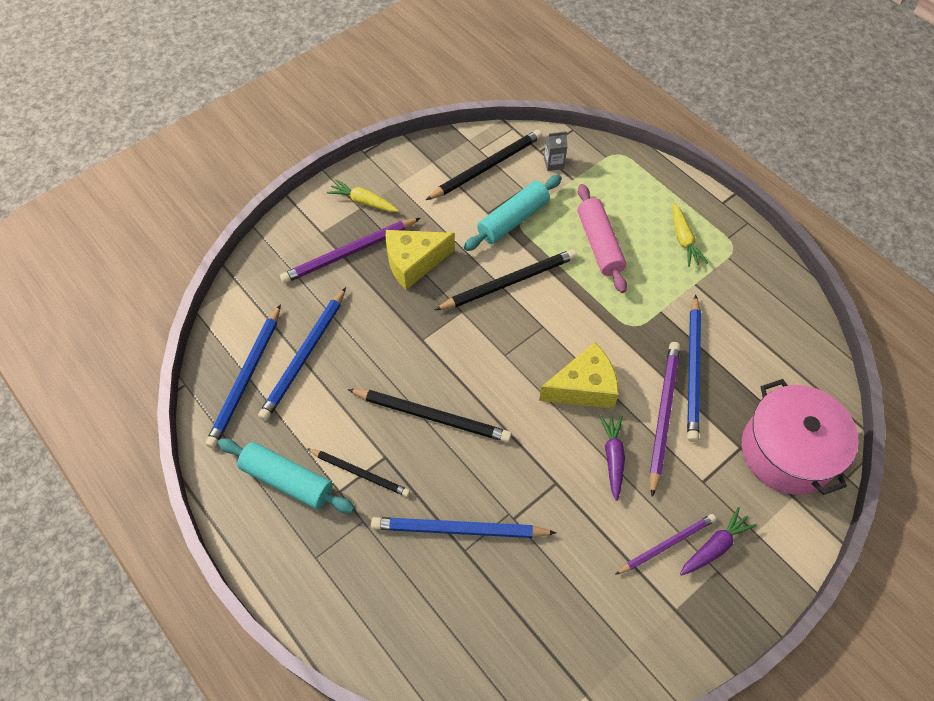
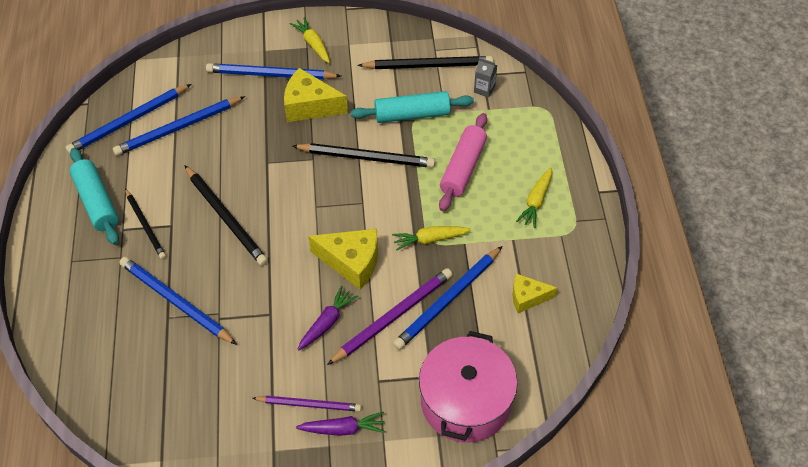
camera: 35 degrees right, 5 degrees down
(349, 253) = (271, 75): purple pencil -> blue pencil
(630, 325) = (430, 239): none -> yellow carrot
(752, 327) = (527, 297): none -> yellow cheese

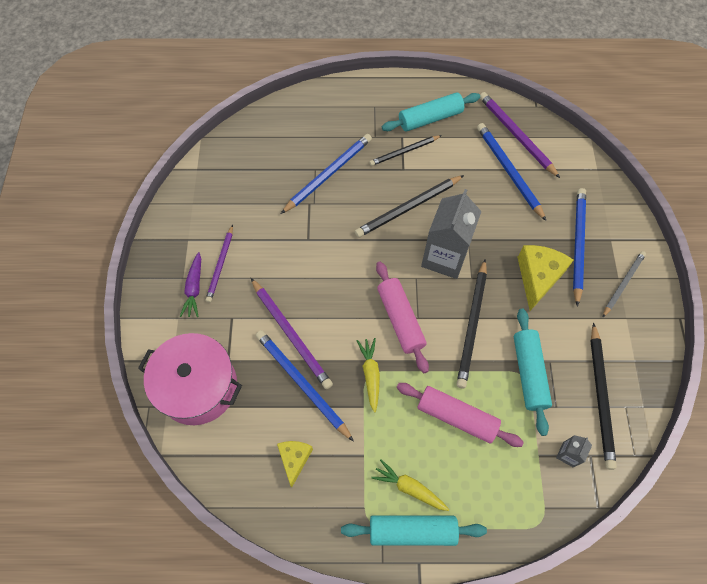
camera: 95 degrees right, 10 degrees up
(129, 121) = (516, 135): blue pencil -> purple pencil
(289, 182) = (444, 257): none -> grey carton
(313, 44) = (623, 284): yellow carrot -> grey pencil
(327, 322) = (293, 281): purple carrot -> none
(351, 262) = (352, 304): yellow cheese -> none
(366, 217) = (400, 319): none -> pink rolling pin
(573, 197) = (412, 531): none -> turquoise rolling pin

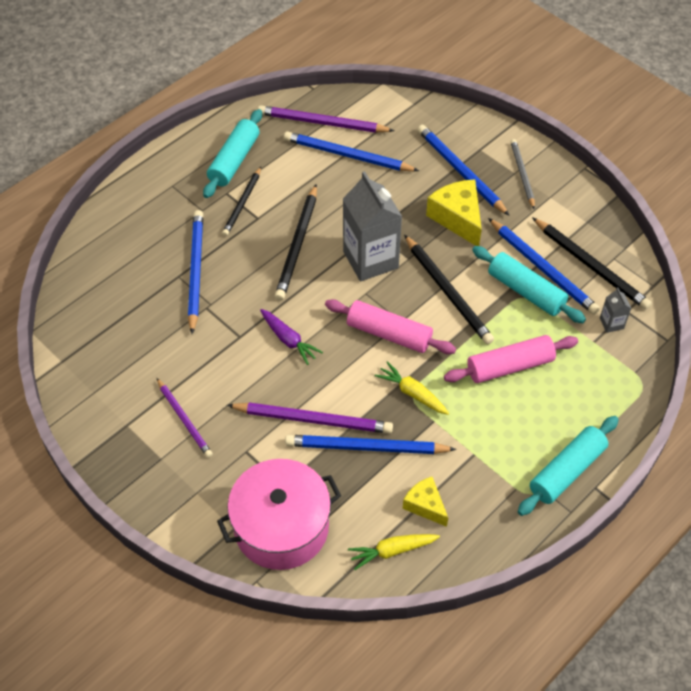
camera: 45 degrees left, 10 degrees down
(194, 288) = (183, 457): purple carrot -> purple carrot (288, 340)
(409, 488) = (532, 445): yellow carrot -> yellow carrot (392, 551)
(560, 367) = (543, 268): none -> blue pencil

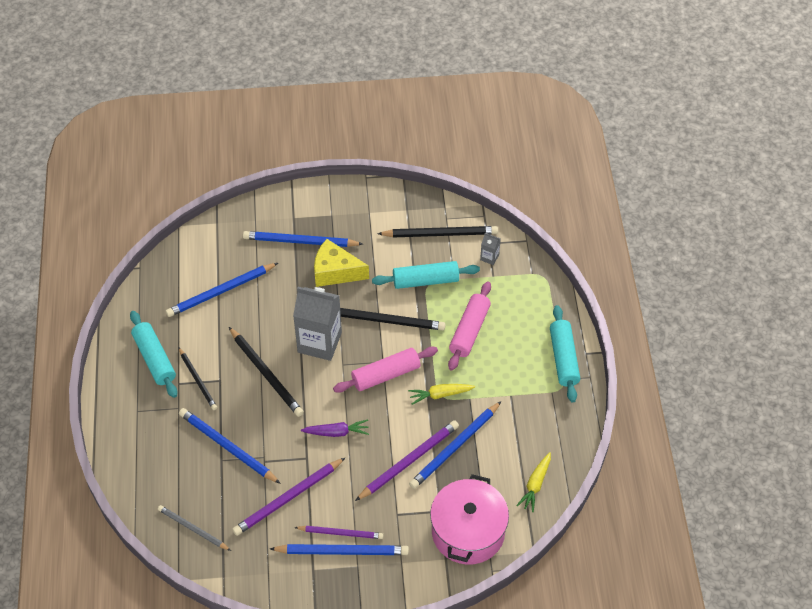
camera: 50 degrees left, 0 degrees up
(322, 123) = (177, 285): purple pencil -> purple pencil (288, 498)
(425, 505) = (521, 445): yellow cheese -> none
(522, 174) = (337, 212): grey pencil -> grey pencil (193, 529)
(543, 268) = (418, 259): blue pencil -> blue pencil (342, 551)

